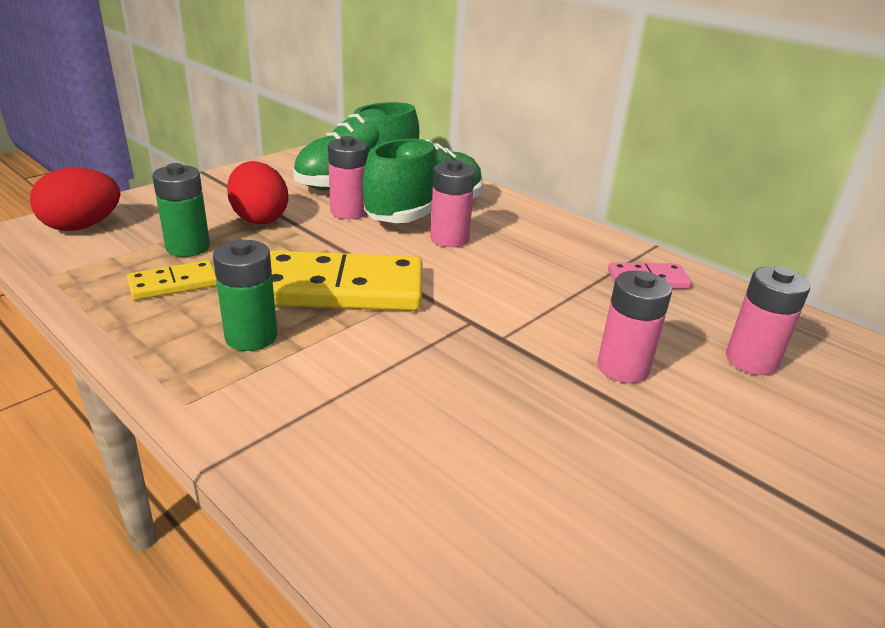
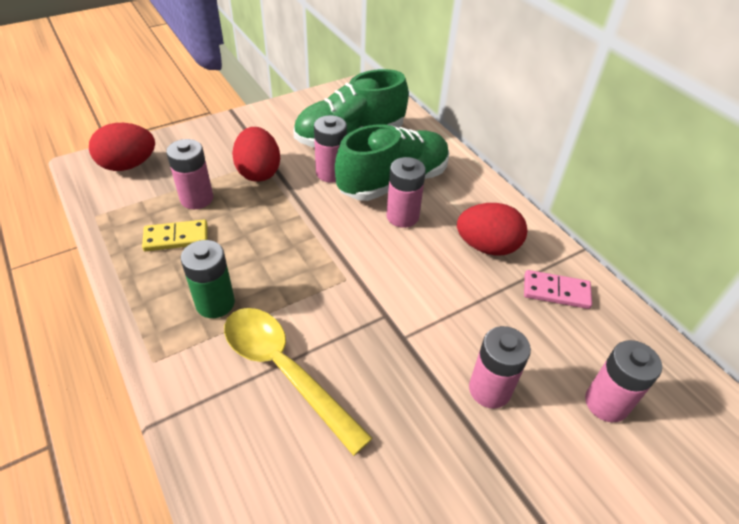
camera: 15 degrees right, 15 degrees up
(188, 247) = (196, 199): green battery -> pink battery
(341, 289) = (296, 262): yellow domino -> none
(370, 386) = (284, 370): none -> yellow spoon
(555, 253) = (487, 247): none -> red egg

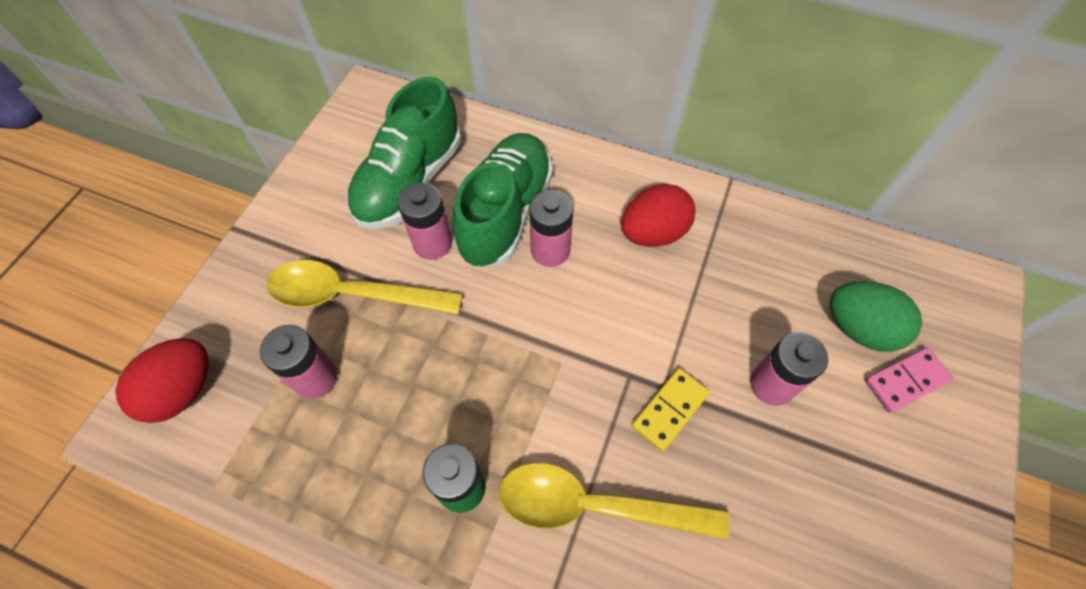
camera: 35 degrees left, 15 degrees up
(176, 238) = (342, 443): yellow domino -> yellow domino (670, 410)
(258, 172) = (352, 294): red egg -> yellow spoon
(556, 291) = (744, 243): pink domino -> pink domino (906, 381)
(606, 403) = (859, 328): pink battery -> green egg

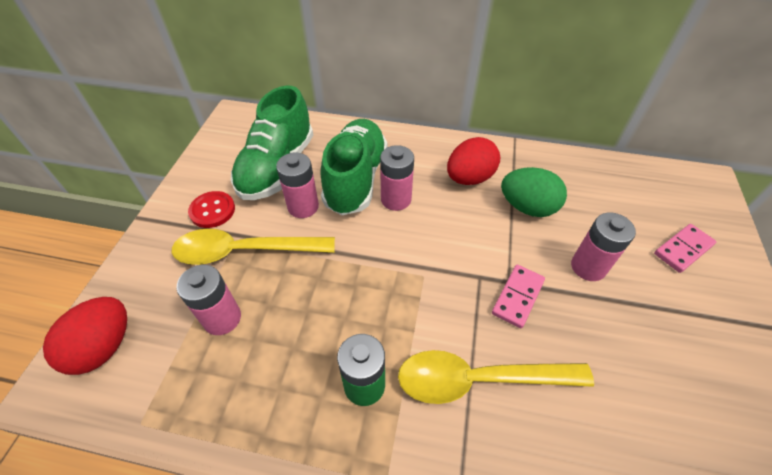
camera: 10 degrees left, 10 degrees down
(322, 232) = (212, 210): none -> red button
(670, 410) = (518, 297): yellow domino -> pink domino
(859, 328) = (637, 220): green egg -> green egg (527, 207)

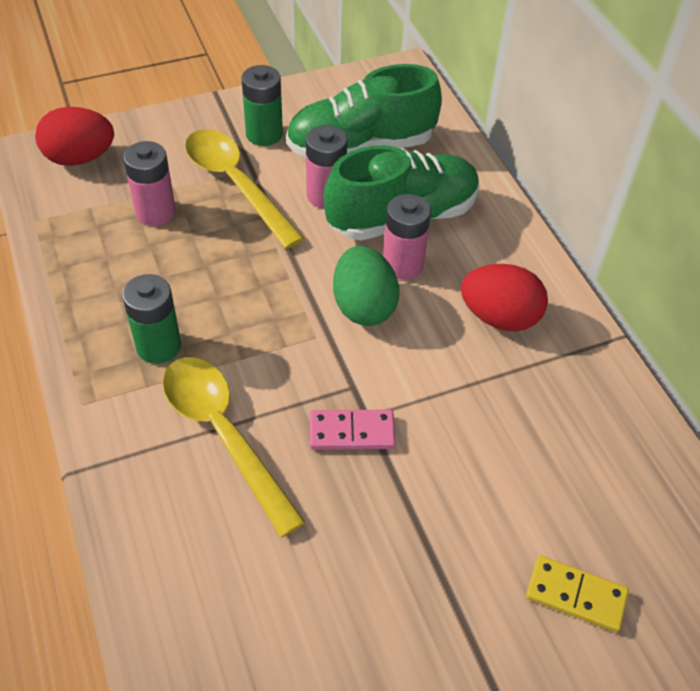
camera: 55 degrees right, 0 degrees up
(212, 210) = (264, 134): red button -> green battery
(527, 207) = (501, 394): green egg -> green egg (363, 306)
(588, 267) = (453, 490): pink battery -> none
(683, 249) = (575, 595): pink domino -> yellow domino

